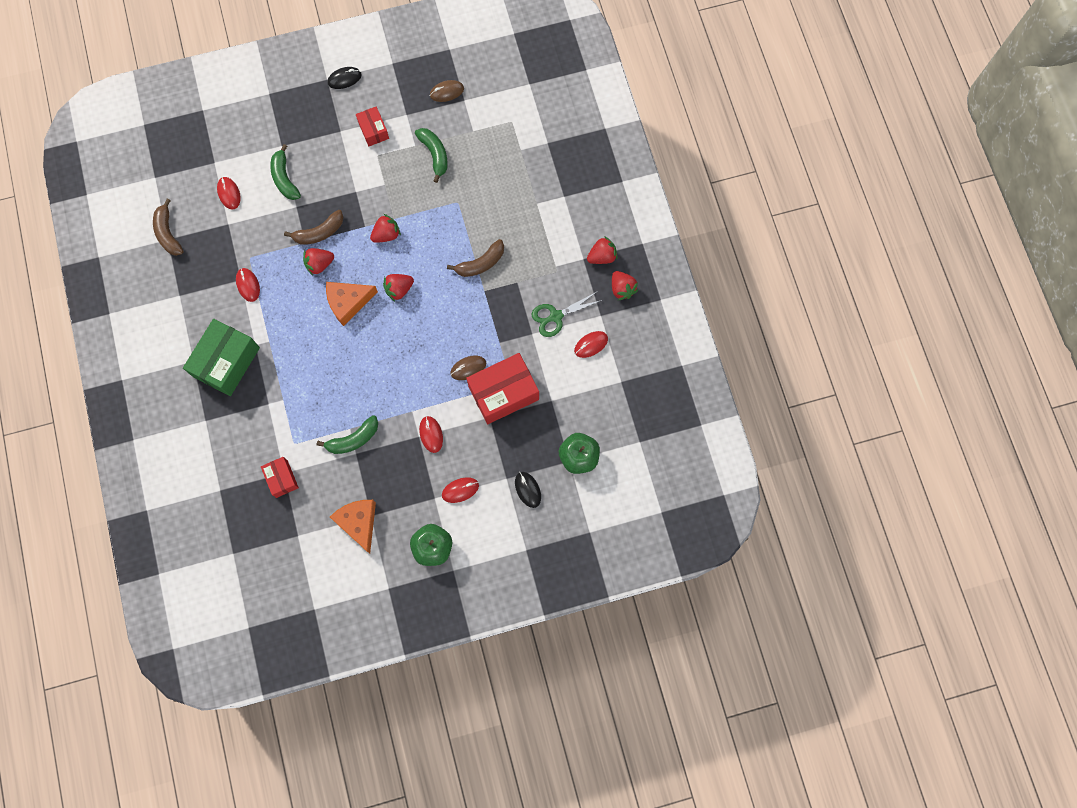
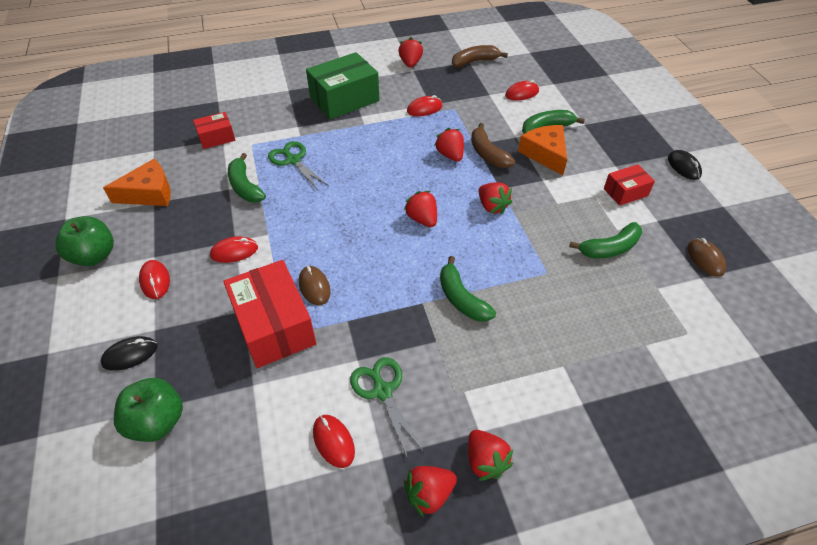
camera: 90 degrees right, 25 degrees down
(166, 298) = (410, 63): none -> red strawberry
(226, 362) = (344, 99): green box -> green box turned 60 degrees counterclockwise
(319, 401) = (293, 160): none -> green scissors
(348, 302) = (405, 178): orange cheese -> orange cheese (545, 154)
(481, 263) = (461, 298): brown banana -> green banana

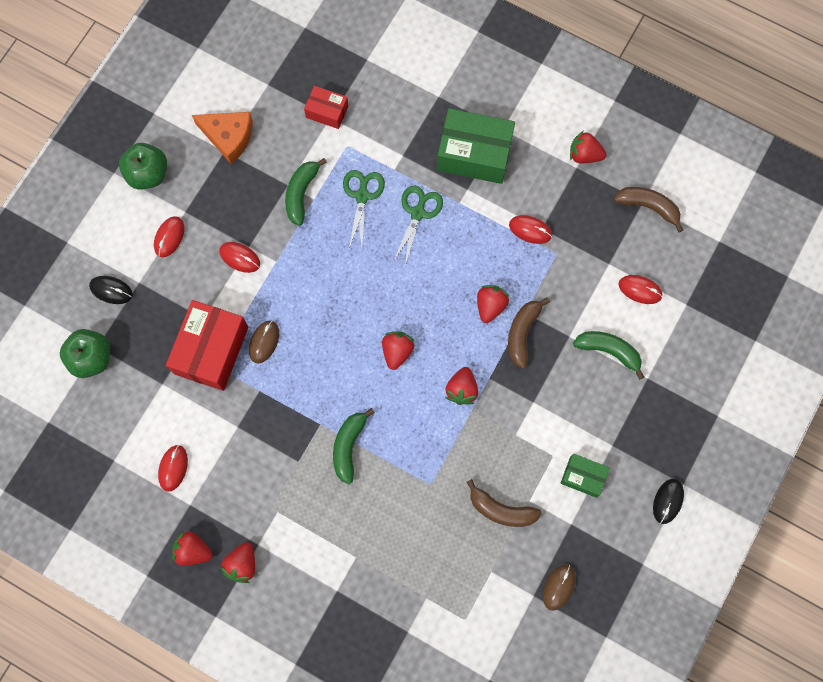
camera: 45 degrees right, 25 degrees up
(383, 391) = (230, 464): green scissors -> green scissors (418, 213)
(410, 63) = (584, 155): red strawberry -> red strawberry turned 120 degrees counterclockwise
(545, 154) = (569, 378): orange cheese -> none
(610, 248) = (501, 510): green banana -> brown banana
(625, 192) = (583, 477): red box -> green box

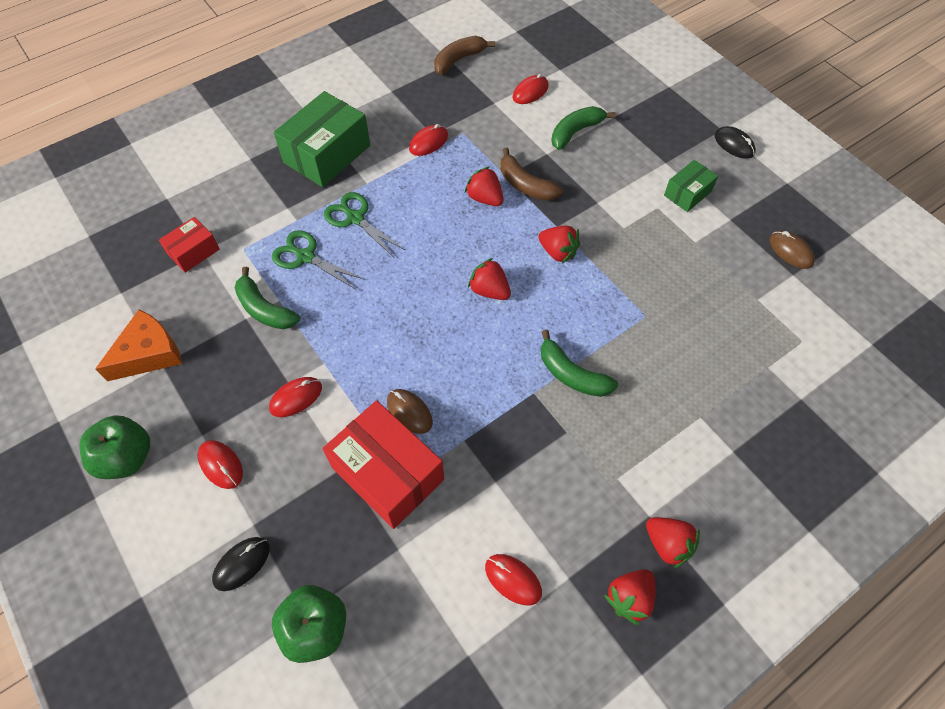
camera: 65 degrees left, 15 degrees down
(501, 510) = (696, 267): brown banana -> none
(584, 155) = (383, 81): red strawberry -> none

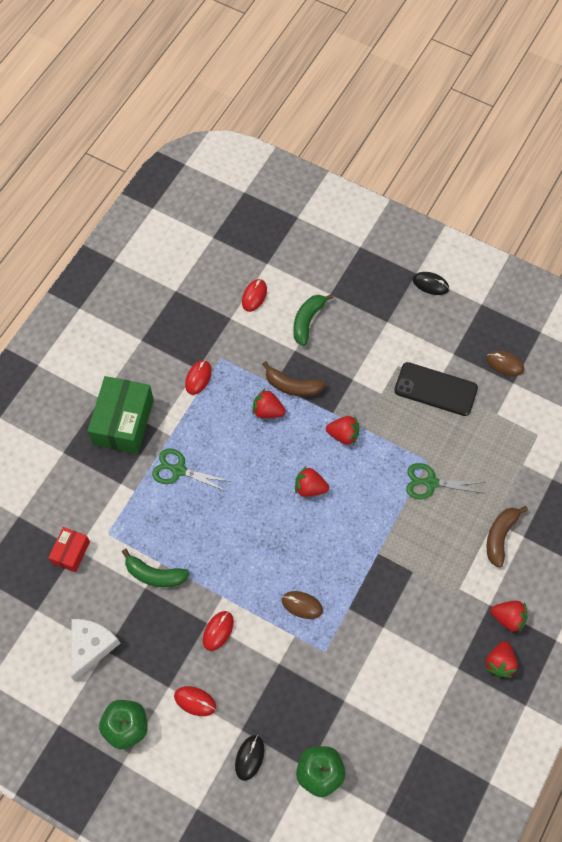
camera: 25 degrees left, 5 degrees up
(149, 353) = (91, 646): orange cheese -> white cheese
(306, 257) = (160, 519): green scissors -> green scissors (431, 483)
(388, 473) = (310, 654): red box -> none
(458, 60) = (180, 286): brown banana -> brown banana (500, 536)
(513, 579) = (425, 685): red mouse -> none
(571, 374) = (397, 528): green banana -> none
(687, 193) = (414, 344): green box -> none
(691, 246) = (435, 389): none -> black phone

